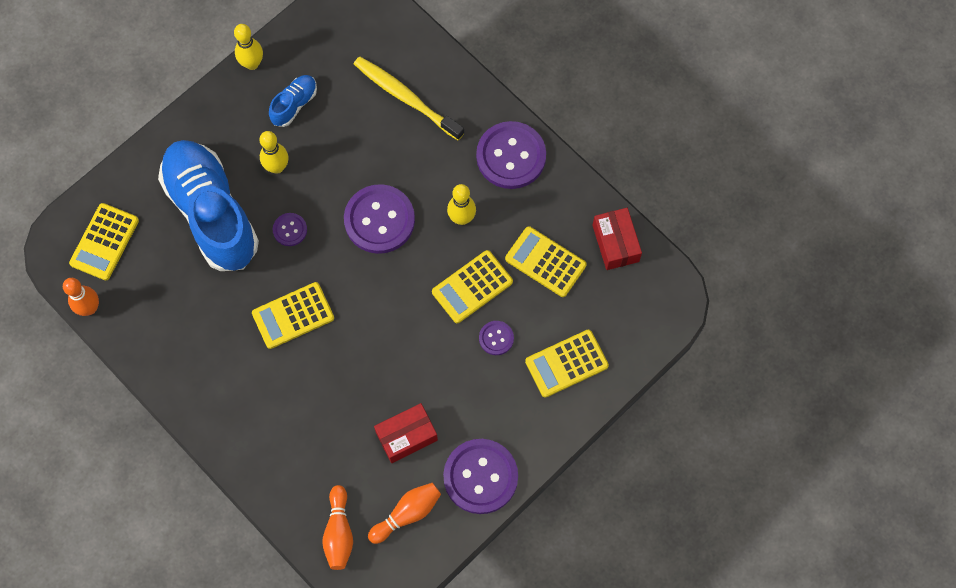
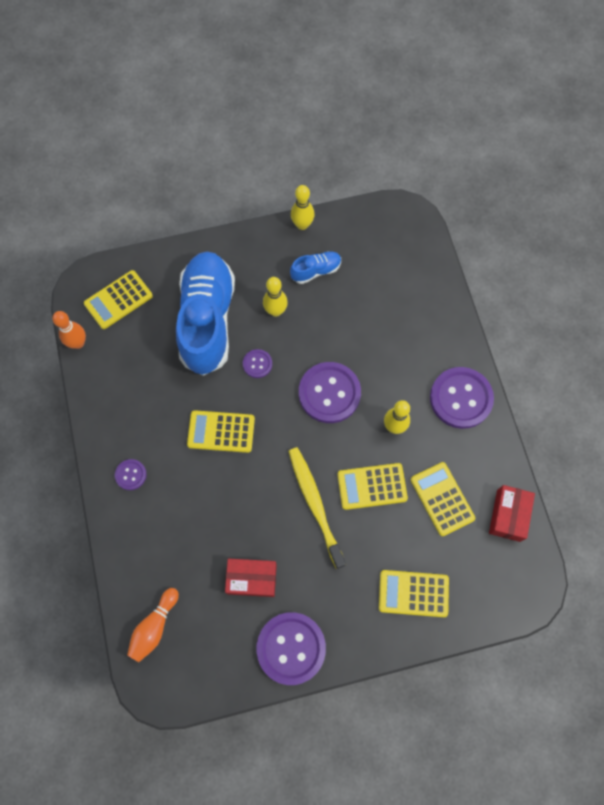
camera: 30 degrees right, 0 degrees up
(406, 98) = (403, 310): yellow toothbrush -> yellow toothbrush (315, 505)
(407, 514) = (215, 644): orange bowling pin -> none
(496, 338) = (368, 539): purple button -> purple button (131, 475)

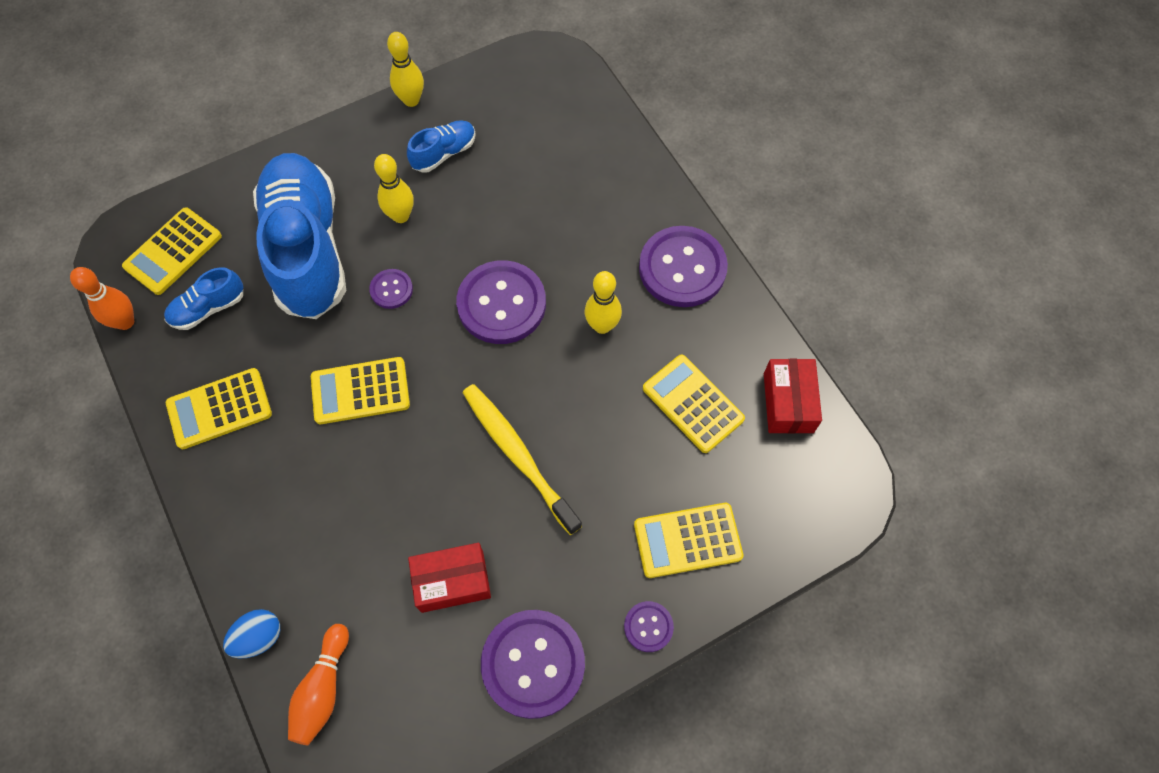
camera: 15 degrees left, 5 degrees down
(121, 582) = (259, 637): none -> blue egg
(131, 475) = (241, 482): purple button -> purple button (648, 627)
(134, 347) = (208, 308): none -> blue shoe
(372, 486) = (592, 411): yellow calculator -> yellow calculator (219, 409)

